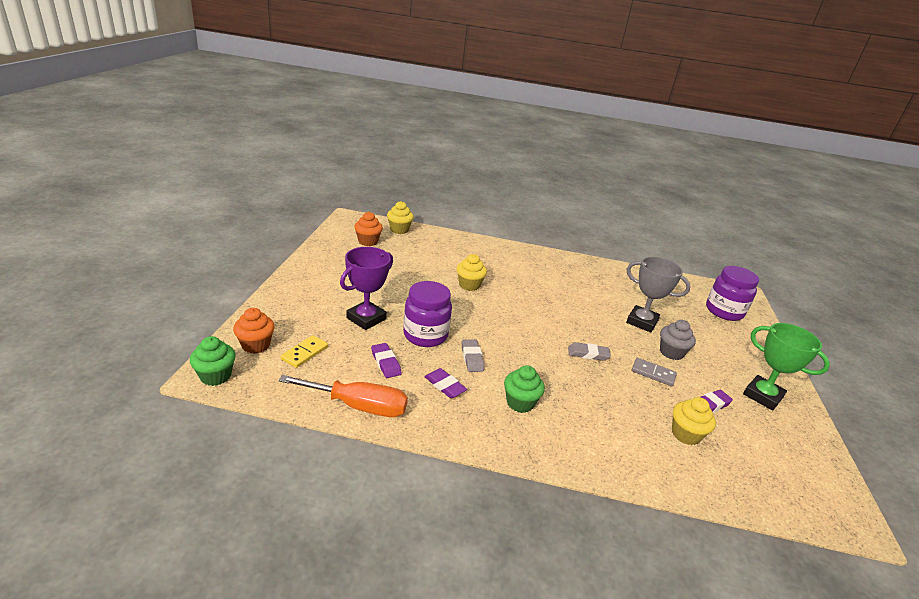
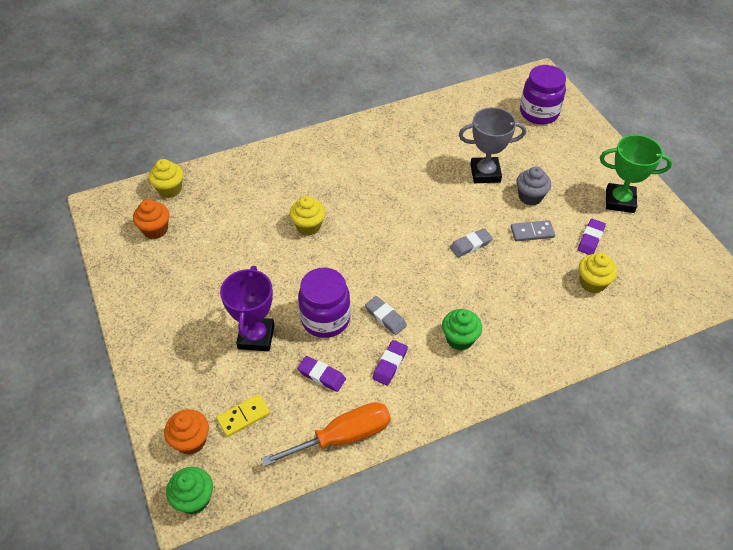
camera: 30 degrees left, 20 degrees up
(305, 353) = (243, 416): yellow domino -> yellow domino turned 60 degrees clockwise
(445, 386) = (390, 364): purple eraser -> purple eraser turned 75 degrees counterclockwise

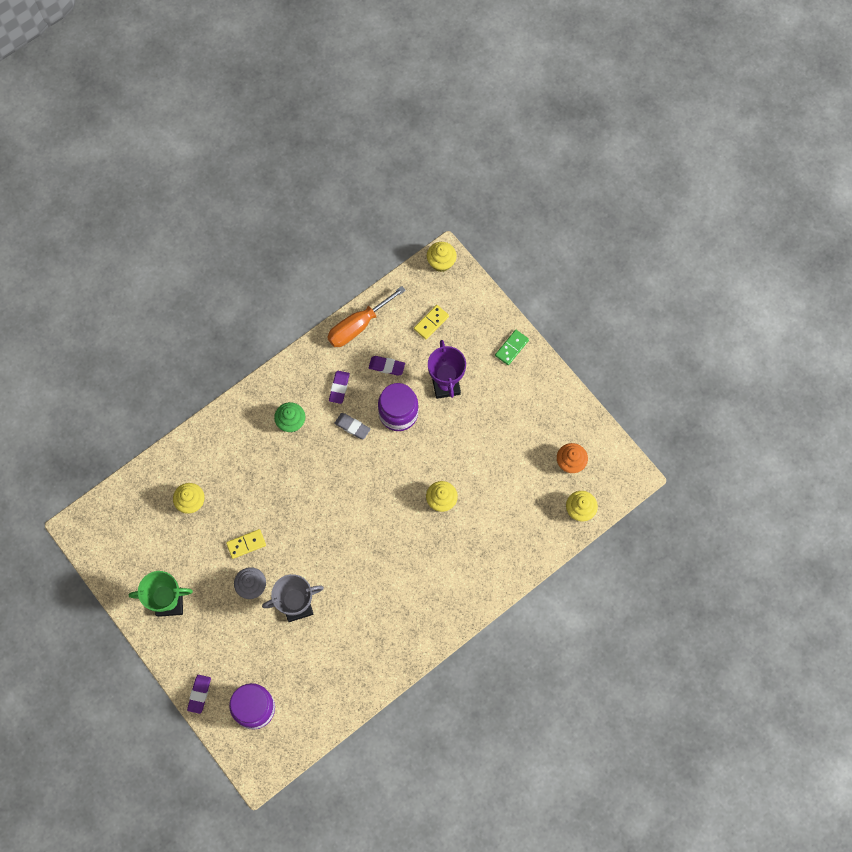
camera: 165 degrees right, 20 degrees up
(156, 360) = (512, 348): none -> green domino
(191, 441) = (460, 297): orange cupcake -> none
(194, 499) = (441, 262): green cupcake -> yellow cupcake
(470, 245) = (297, 516): grey eraser -> none
(532, 232) = (246, 544): grey domino -> yellow domino
(590, 239) = (194, 550): purple eraser -> purple eraser (199, 694)

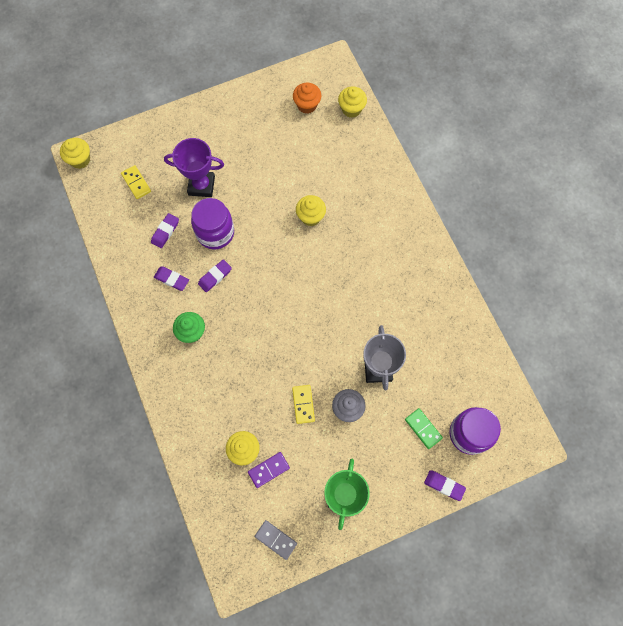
camera: 75 degrees left, 0 degrees up
(118, 552) = (276, 539): none -> grey domino
(178, 529) = (269, 470): none -> purple domino
(352, 427) = (215, 277): grey eraser -> purple eraser
(358, 326) = (115, 247): orange screwdriver -> none
(512, 348) = (185, 123): green domino -> green domino (423, 428)

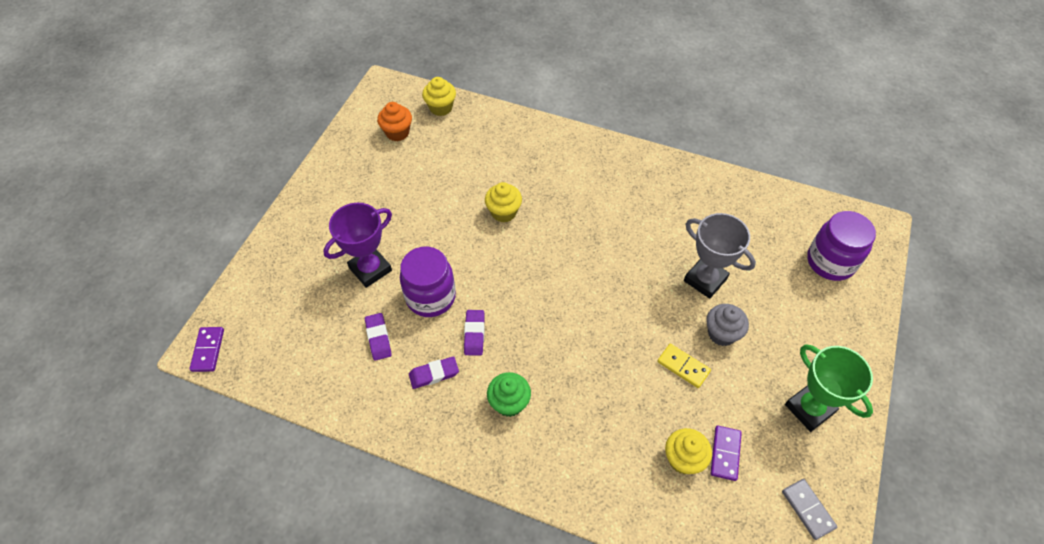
camera: 45 degrees left, 15 degrees down
(80, 160) = (208, 350): yellow cupcake -> purple domino
(136, 183) = (297, 321): yellow domino -> none
(276, 539) = (808, 509): grey domino -> grey domino turned 75 degrees clockwise
(423, 428) = (795, 291): green domino -> none
(444, 485) = (866, 319): purple eraser -> none

